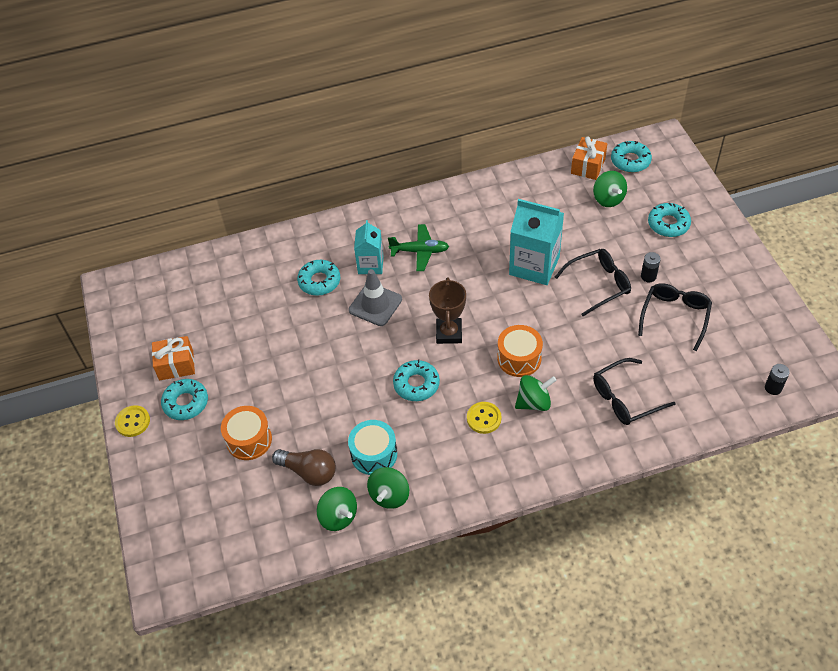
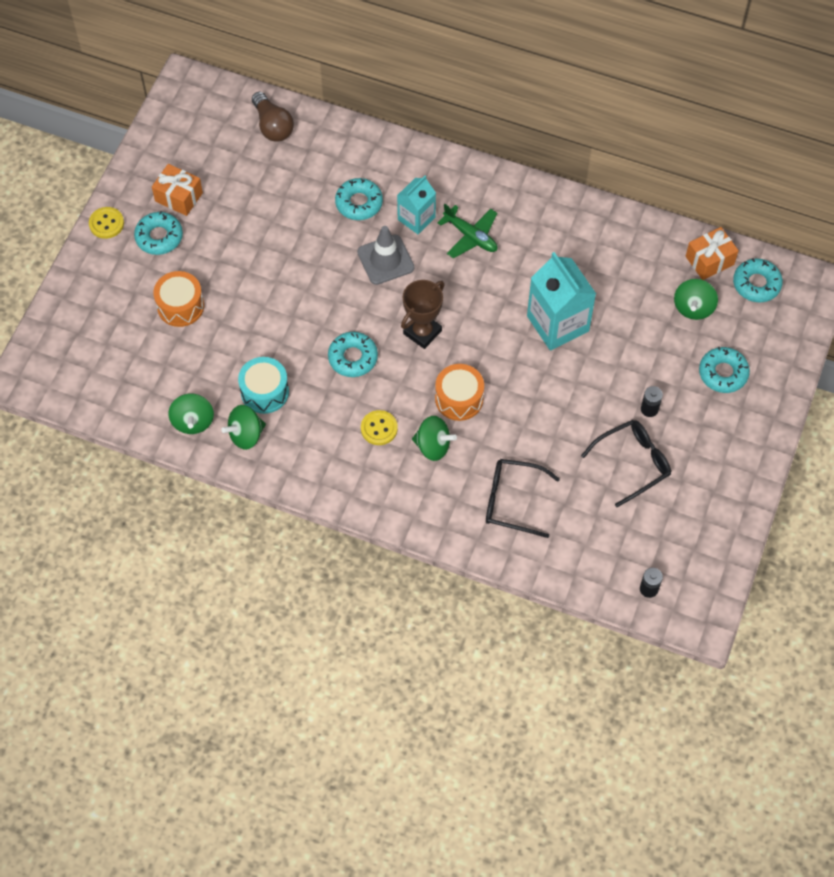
camera: 35 degrees right, 10 degrees up
(309, 472) = (202, 368): brown light bulb -> brown light bulb (272, 126)
(598, 284) = (596, 383): black glasses -> none

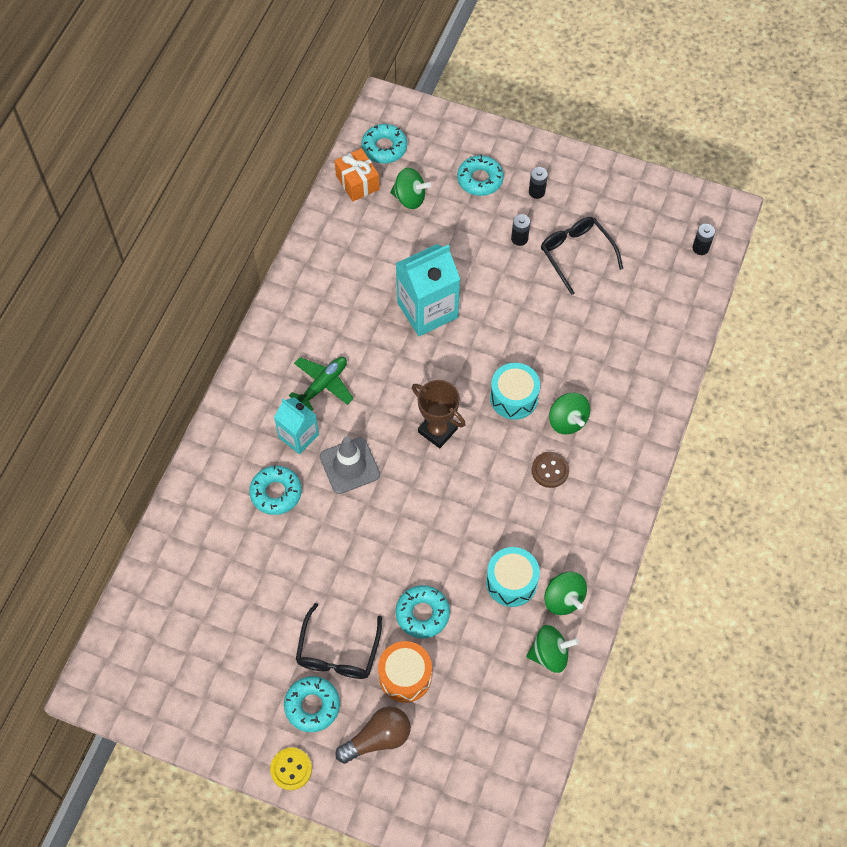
camera: 90 degrees left, 0 degrees up
(179, 197) = (258, 687): orange gift -> none
(272, 126) = (165, 586): brown light bulb -> brown light bulb (378, 739)
(353, 358) = (468, 496): turquoise donut -> turquoise donut (422, 614)
(379, 428) = (550, 470): yellow button -> brown button
(433, 446) = (567, 421): green spinning top -> green spinning top turned 135 degrees clockwise
(459, 399) = (514, 398): orange drum -> turquoise drum
(513, 501) = (622, 353): black glasses -> black glasses (338, 651)
(711, 427) = (536, 192): none -> black battery

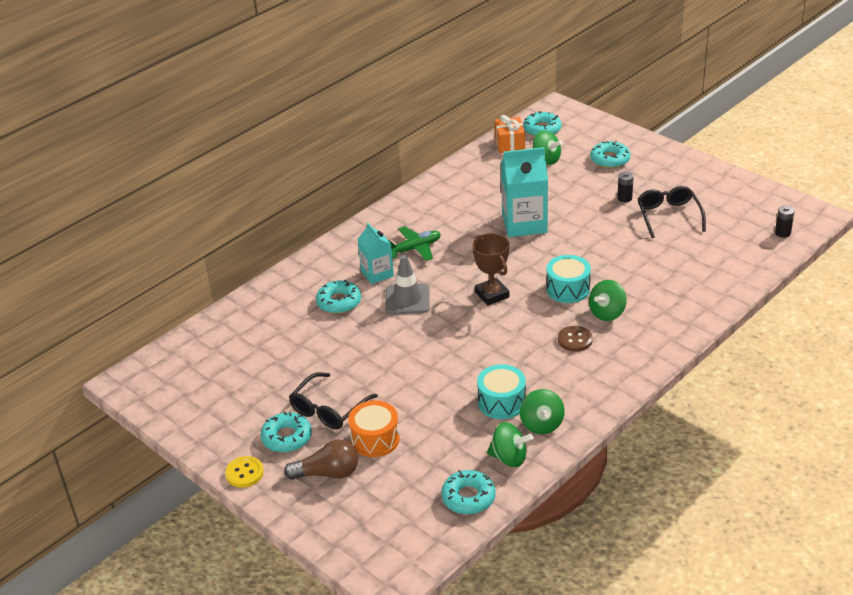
camera: 25 degrees right, 25 degrees down
(422, 614) = (413, 403): turquoise donut -> turquoise donut (468, 497)
(536, 192) = (654, 174): black battery -> none
(567, 421) = (607, 313): green spinning top -> green spinning top turned 45 degrees clockwise

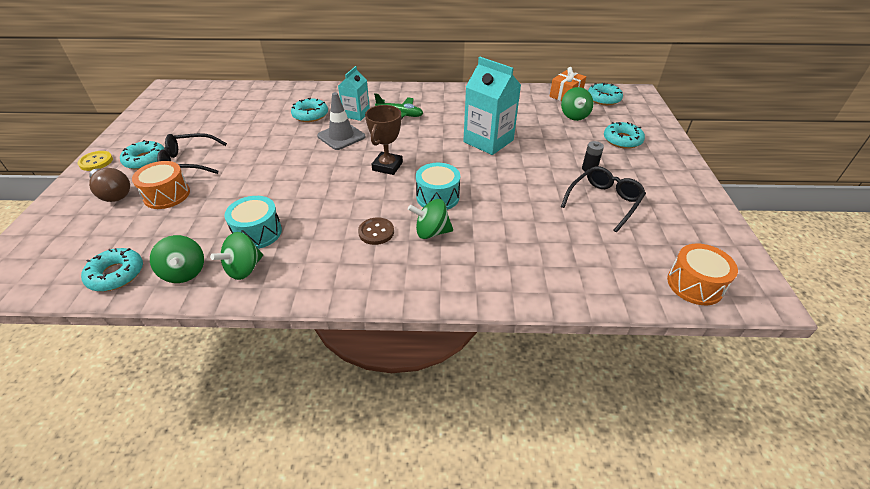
camera: 45 degrees right, 5 degrees up
(782, 233) = (695, 284): black battery -> orange drum

